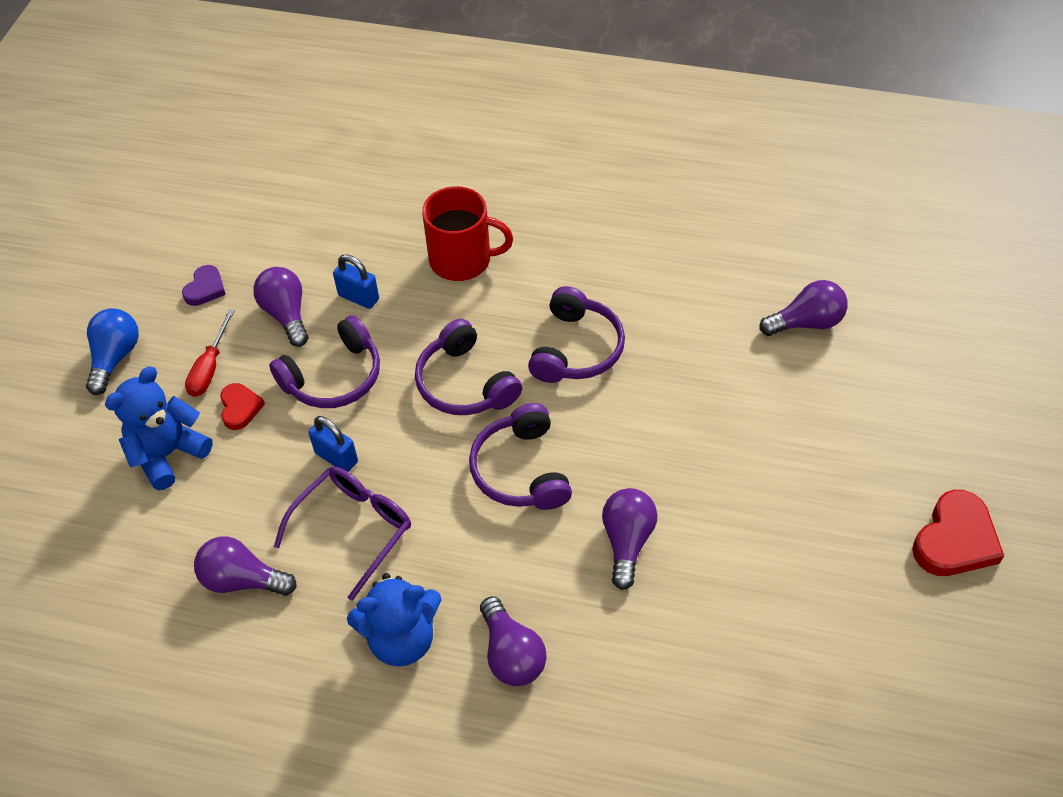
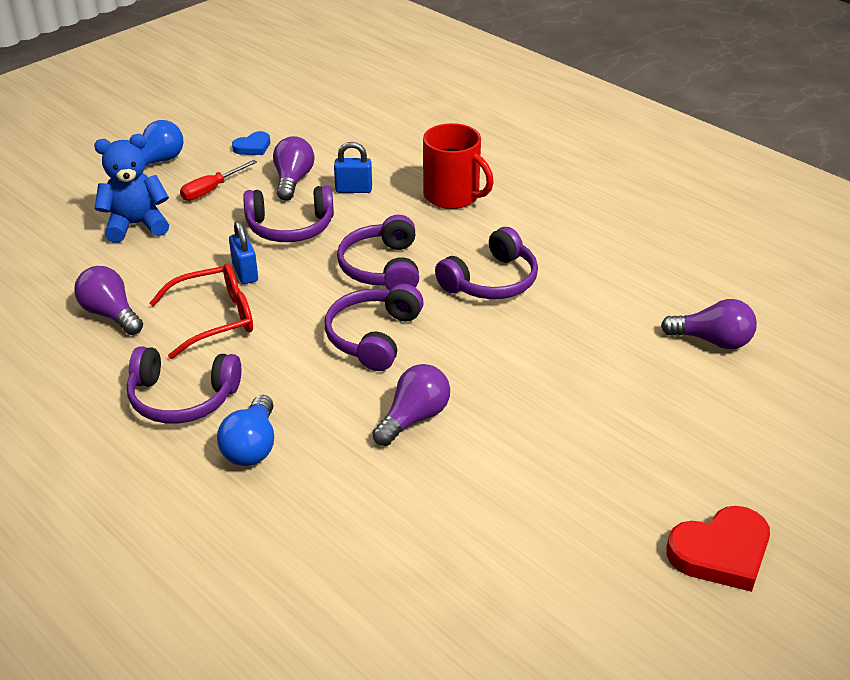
camera: 30 degrees right, 15 degrees down
(205, 288) = (253, 147): purple heart -> blue heart
(240, 408) = (208, 219): red heart -> none
(353, 529) = (215, 319): purple glasses -> red glasses
(358, 297) = (353, 189): blue padlock -> blue padlock turned 60 degrees counterclockwise
(401, 638) = (182, 398): blue teddy bear -> purple headphones
(511, 654) = (252, 446): purple light bulb -> blue light bulb

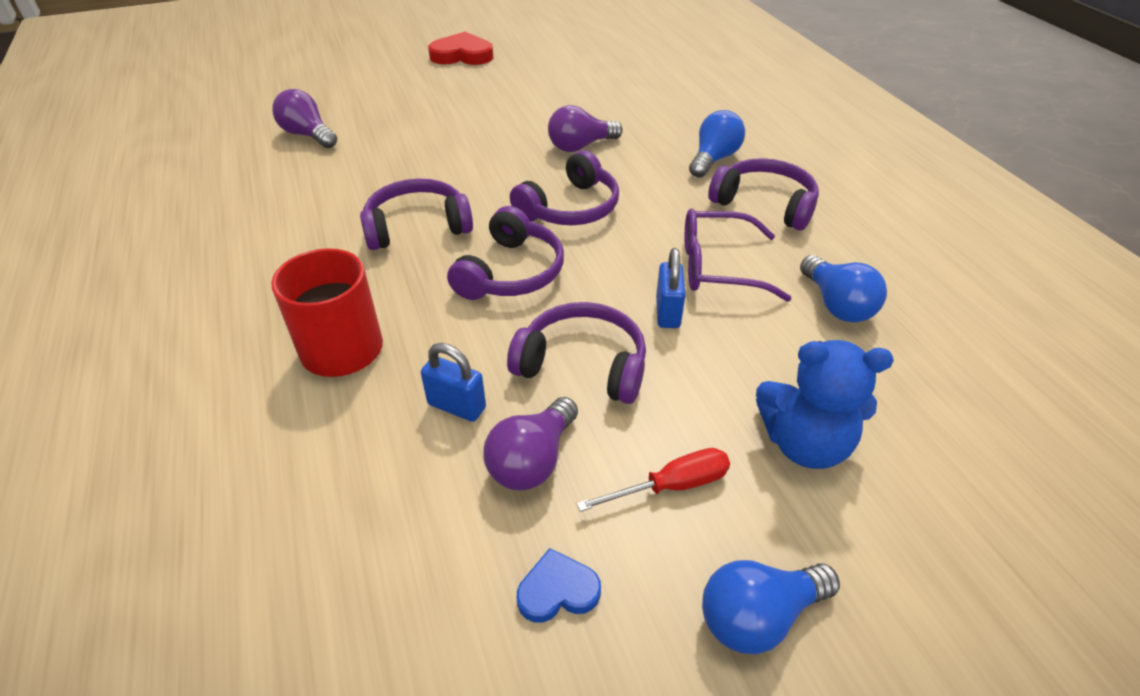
camera: 155 degrees left, 5 degrees up
(111, 314) = (836, 304): purple light bulb -> blue light bulb
(215, 319) = (718, 267): red glasses -> purple glasses

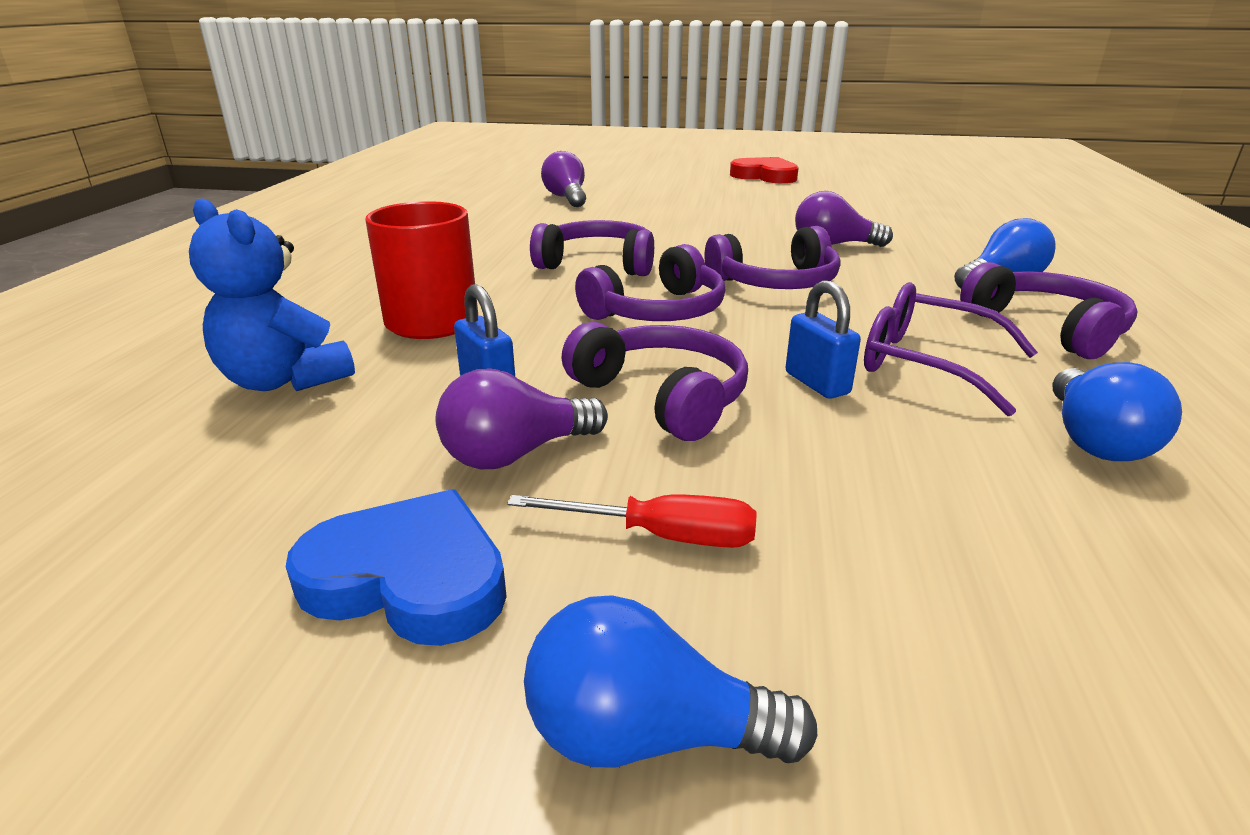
camera: 30 degrees right, 15 degrees down
(557, 590) = (409, 578): blue heart -> blue heart, size x1.73
(667, 312) = (816, 383): blue padlock -> blue padlock turned 60 degrees counterclockwise
(804, 443) = (912, 564): blue teddy bear -> blue teddy bear (285, 380)

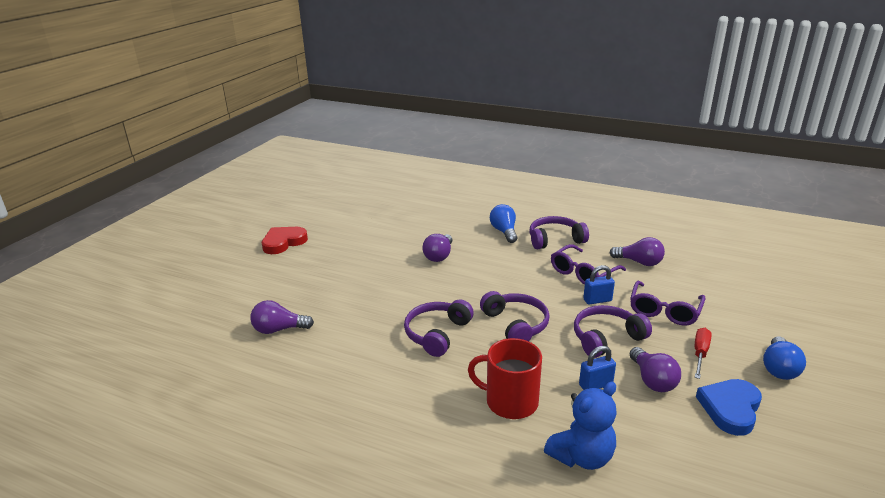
camera: 75 degrees left, 0 degrees up
(776, 283) = (487, 284): purple headphones -> none
(850, 479) = (664, 311): none -> purple glasses
(1094, 440) = (639, 262): blue light bulb -> purple light bulb

